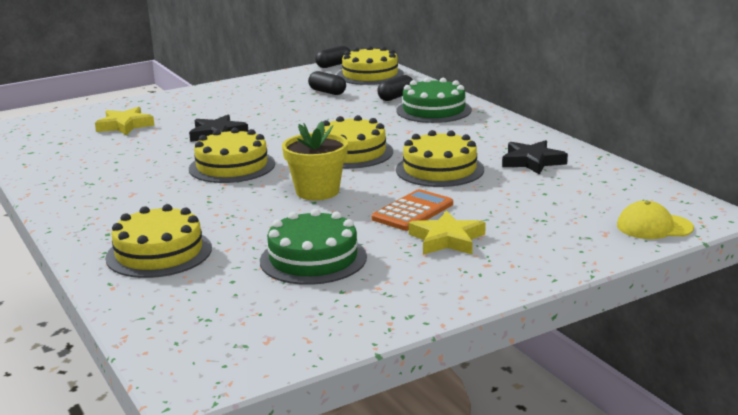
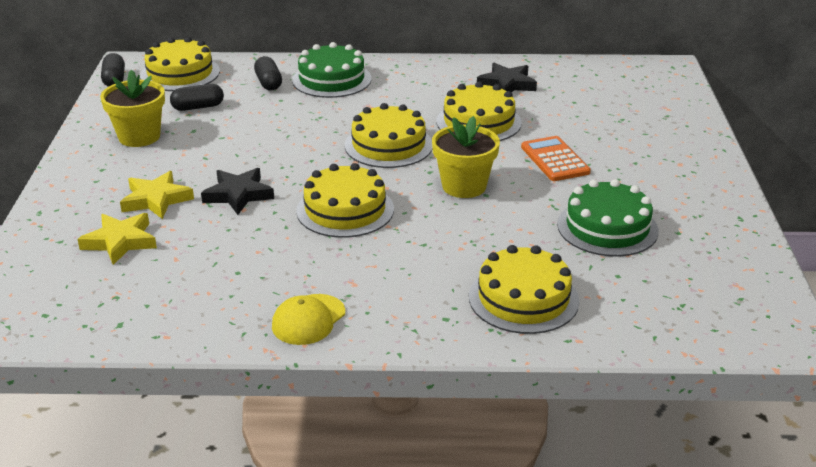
camera: 60 degrees left, 10 degrees up
(264, 92) = (139, 137): none -> yellow flower pot
(447, 239) = (623, 164): yellow star -> yellow star (156, 199)
(654, 227) = (671, 89): yellow cap -> yellow cap (308, 320)

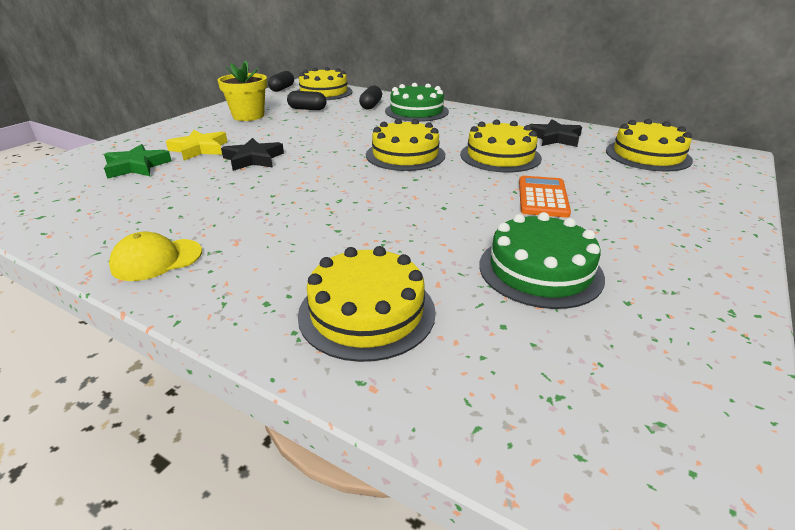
camera: 30 degrees right, 0 degrees up
(120, 241) = (137, 166): yellow star -> green star
(345, 210) = (311, 187): yellow cake -> yellow cake (647, 155)
(464, 186) = (431, 196): yellow flower pot -> none

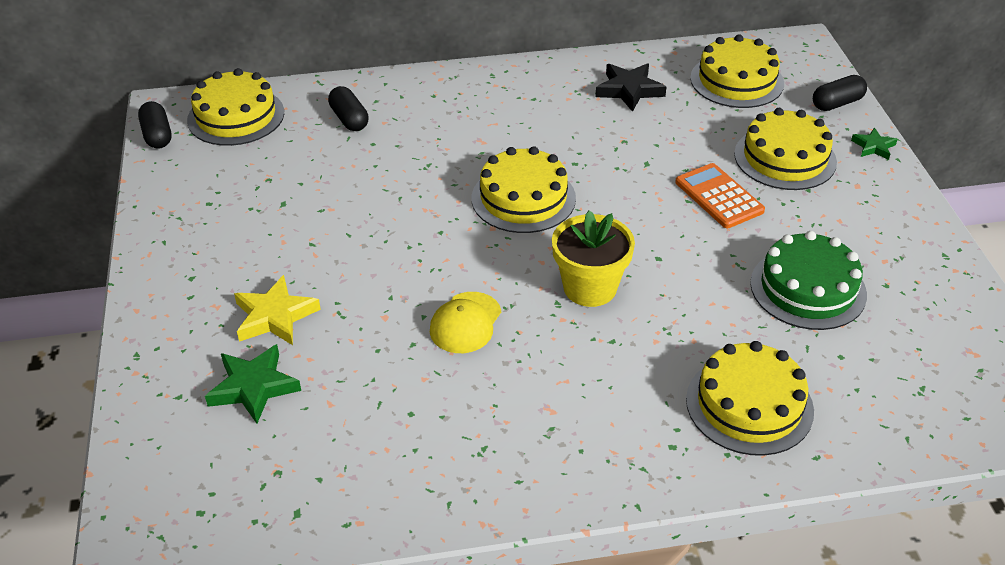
camera: 40 degrees left, 10 degrees up
(156, 260) = (518, 472): yellow cap -> yellow cap (465, 323)
(248, 116) = (220, 221): yellow flower pot -> yellow flower pot (590, 288)
(253, 159) = (371, 296): black star -> none
(307, 109) = (276, 167): black capsule -> black capsule (837, 103)
(416, 111) = (423, 105): green cake -> none
(500, 156) = (615, 151): yellow cake -> yellow cake (785, 158)
(736, 219) = (873, 147): none -> green star

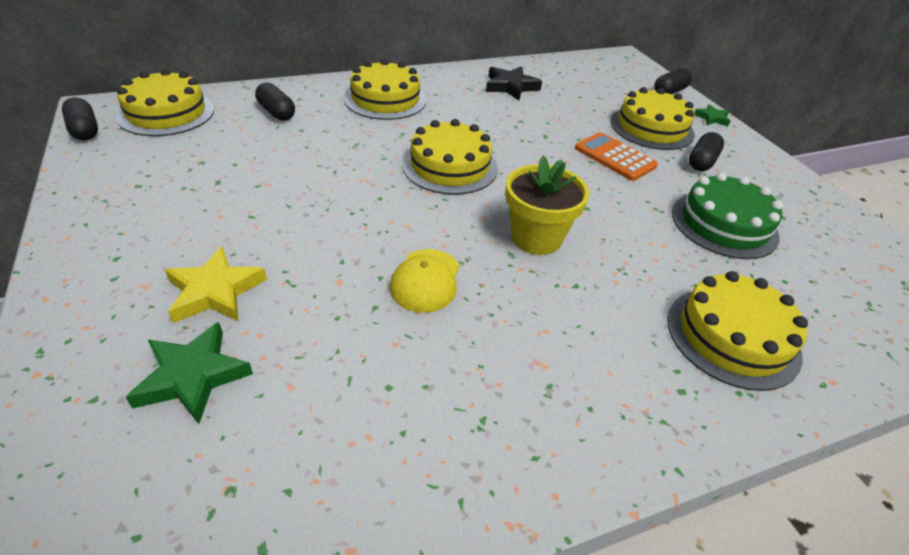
camera: 15 degrees left, 0 degrees up
(737, 81) = (589, 79): yellow cake -> yellow cake (385, 99)
(825, 208) = (701, 162): none -> black capsule

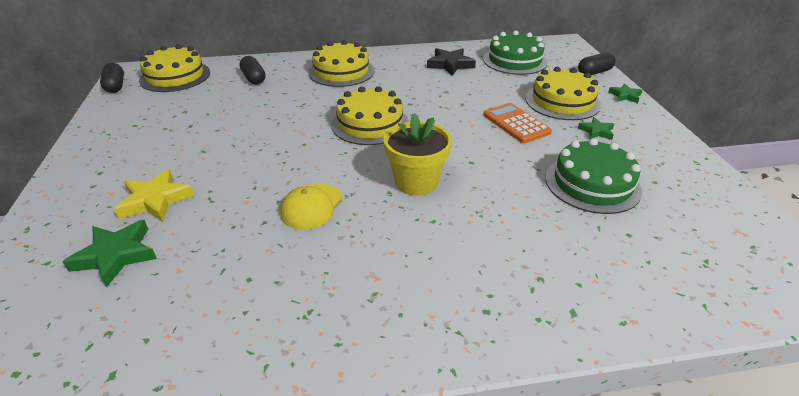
camera: 15 degrees right, 5 degrees down
(580, 80) = (514, 60): none -> green cake
(701, 162) = (596, 131): black capsule -> green star
(732, 336) = (554, 274): yellow cake -> none

